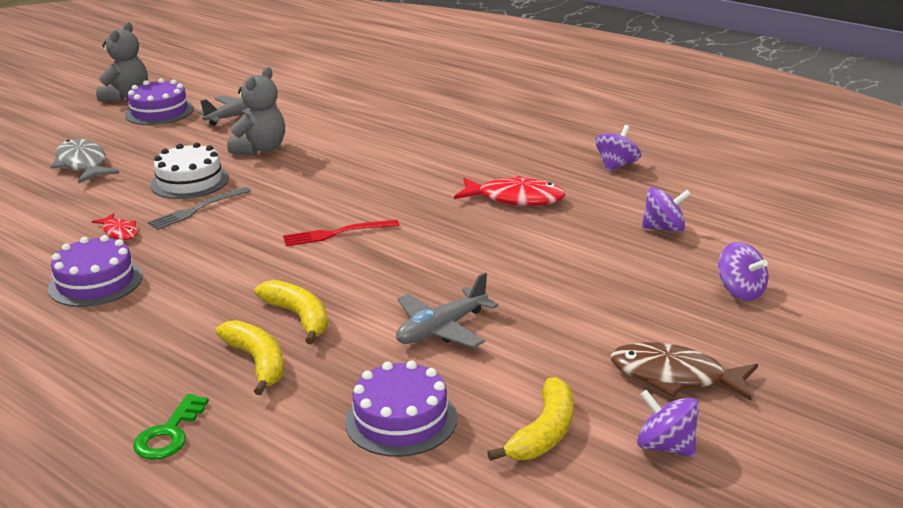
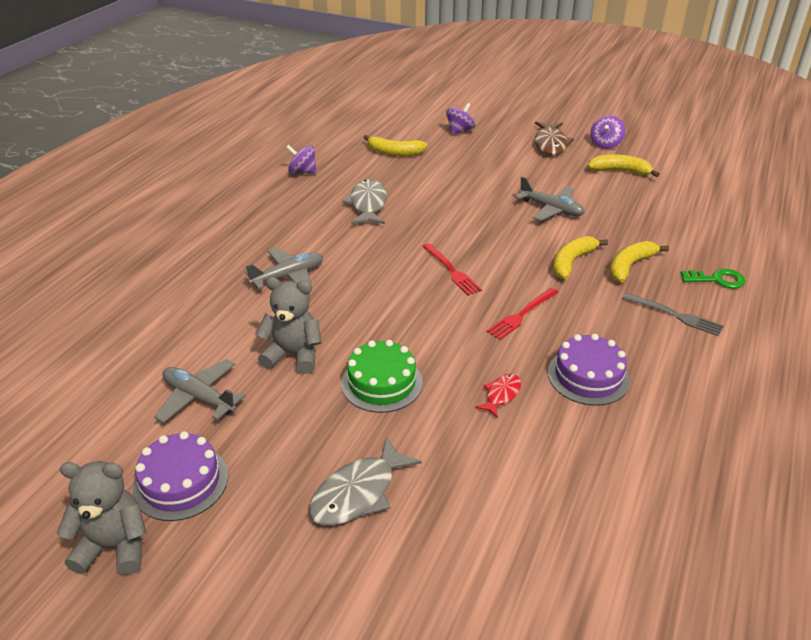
camera: 105 degrees left, 10 degrees up
(190, 181) = (382, 383): white cake -> green cake
(196, 210) = (440, 358): grey fork -> grey fork (676, 315)
(223, 262) = (521, 315): none -> red fork
(384, 150) = (288, 277): none -> grey plane
(401, 420) = (642, 209): purple cake -> none
(515, 198) = (368, 204): red fish -> grey fish
(664, 228) = (394, 152): purple spinning top -> yellow banana

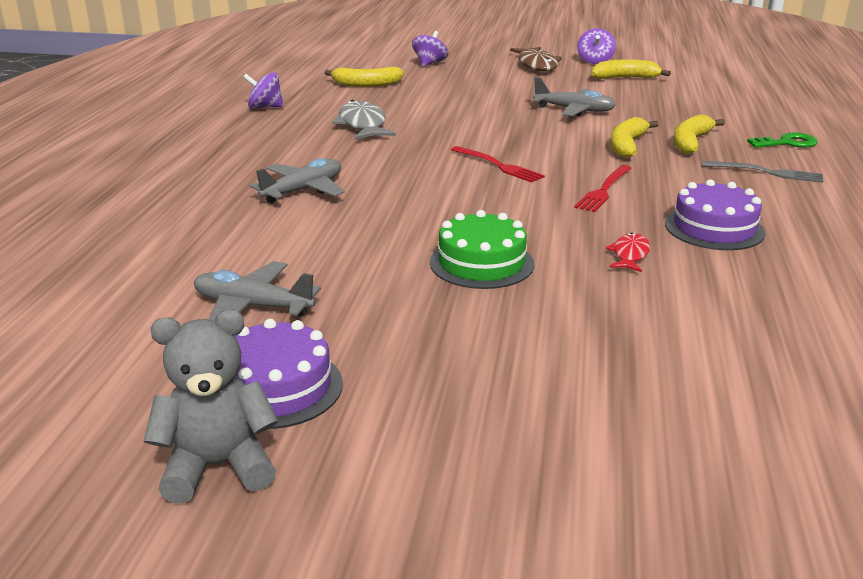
camera: 15 degrees left, 10 degrees down
(293, 355) = (354, 254): grey teddy bear -> none
(358, 493) = (521, 361): grey fish -> none

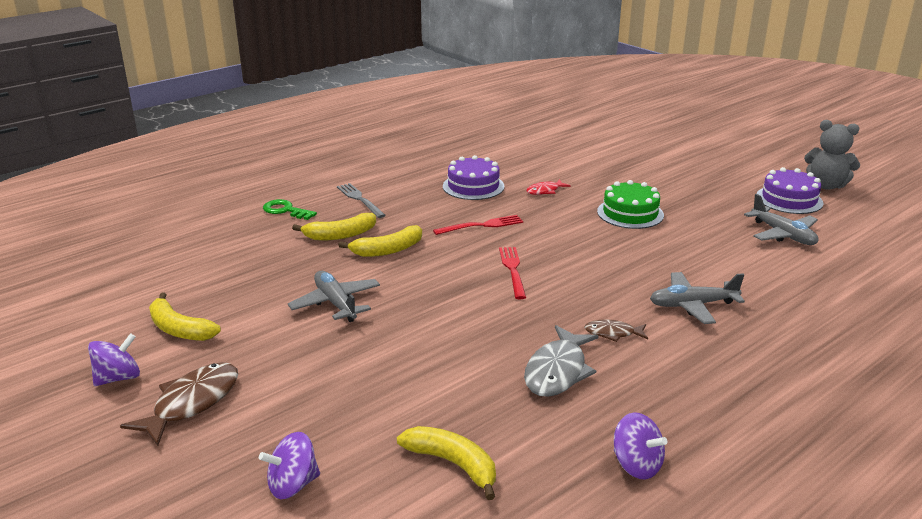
camera: 140 degrees left, 0 degrees up
(350, 153) = (613, 333): none -> brown fish

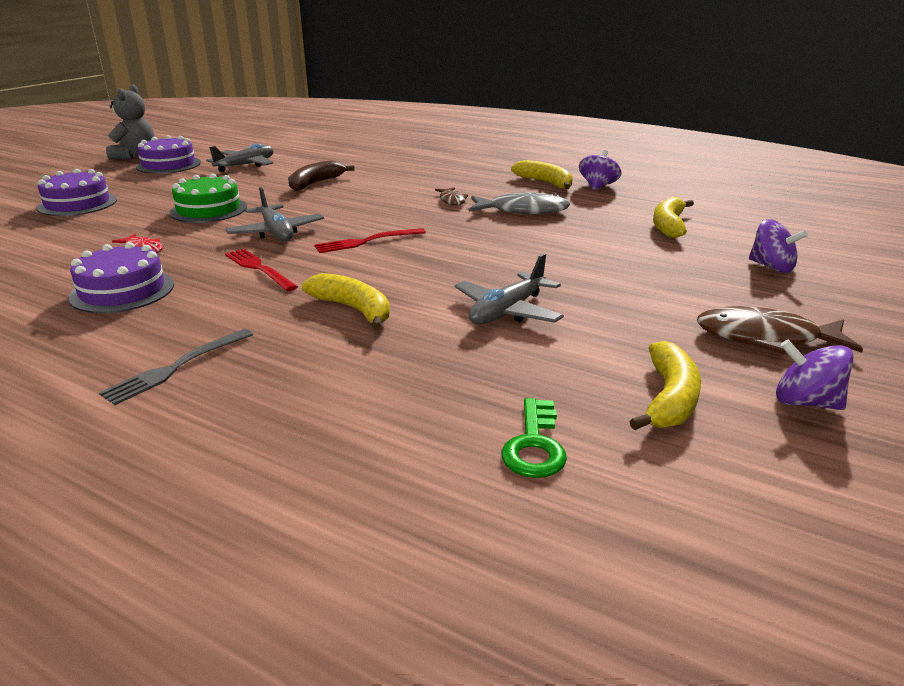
camera: 110 degrees left, 0 degrees up
(285, 210) = (235, 432): green key -> green key (534, 445)
(340, 235) = (322, 352): yellow banana -> yellow banana (545, 183)
(665, 169) = (77, 204): none -> purple cake
(692, 305) = (387, 183): grey plane -> grey plane (276, 232)
(702, 265) = (315, 183): none -> brown banana

